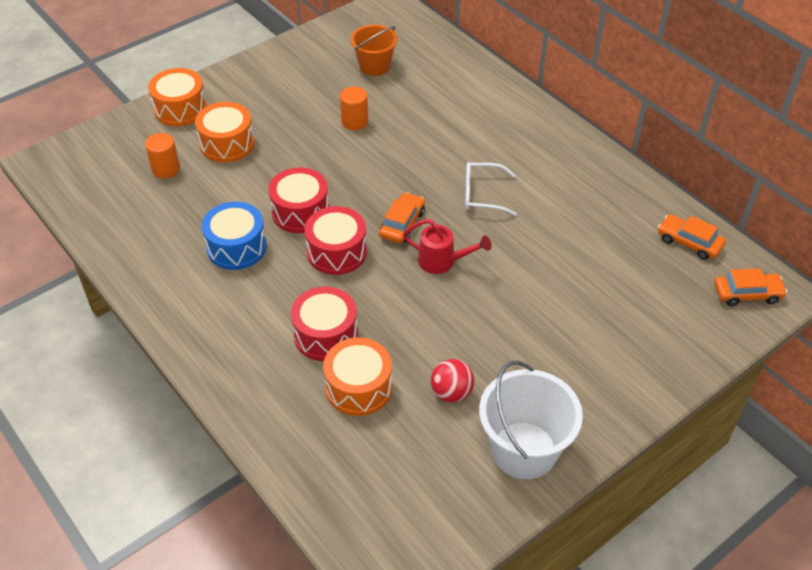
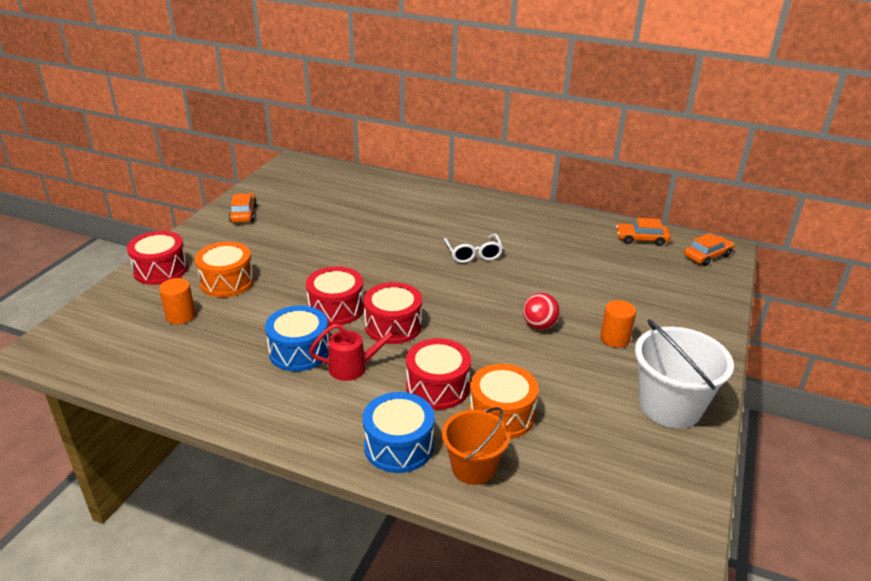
camera: 30 degrees left, 15 degrees down
(180, 109) = (160, 270): orange drum -> red drum
(250, 378) = (399, 446): none -> blue drum
(354, 122) = (329, 237): orange cylinder -> orange cylinder (614, 339)
(374, 66) = (314, 200): orange bucket -> orange bucket (473, 467)
(402, 224) = (430, 290): orange car -> orange car (244, 214)
(442, 262) = (485, 304): red watering can -> red watering can (354, 367)
(451, 393) = (578, 389): red ball -> red ball (539, 325)
(482, 195) = (473, 254): white glasses -> white glasses turned 75 degrees counterclockwise

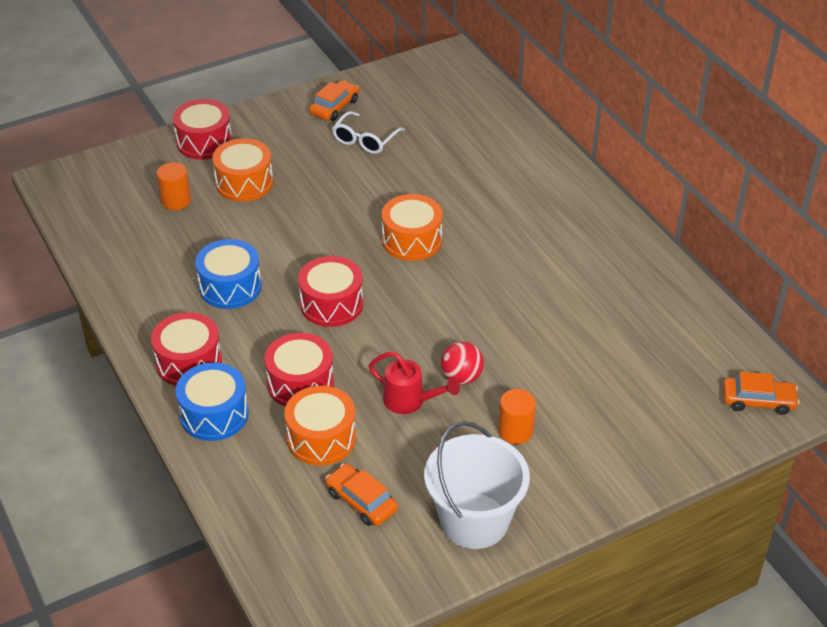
camera: 40 degrees right, 10 degrees up
(336, 308) = (304, 260): red drum -> red drum (189, 362)
(354, 367) = (256, 326): red watering can -> red watering can (410, 401)
(399, 264) = (412, 240): none -> orange drum
(473, 254) = (499, 265): white glasses -> white glasses (365, 140)
(473, 467) = (247, 466): orange bucket -> none
(641, 239) = (710, 341): orange car -> orange car (361, 501)

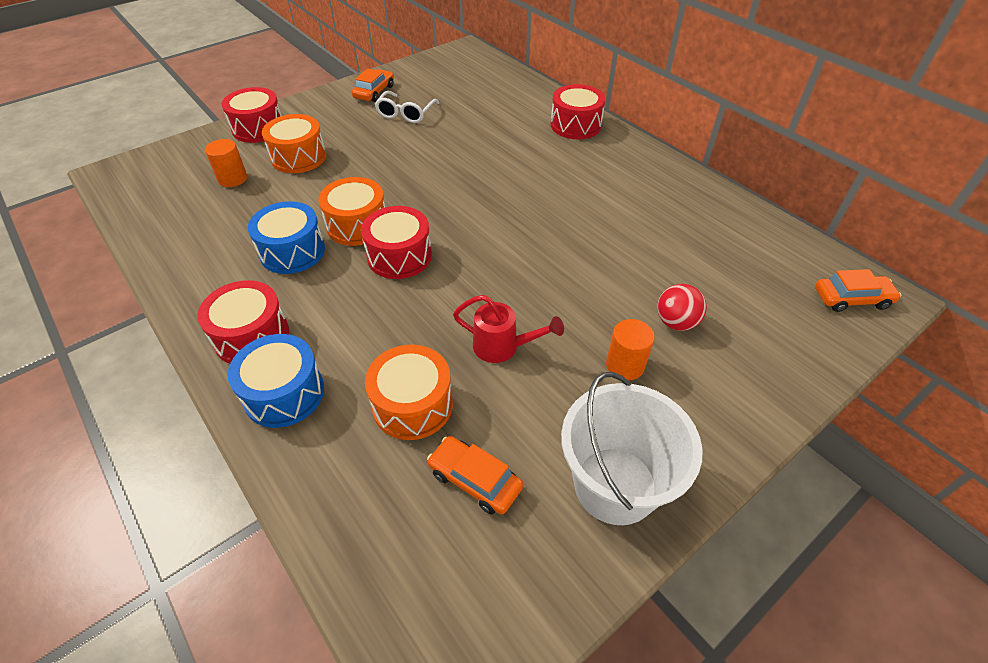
camera: 10 degrees left, 5 degrees up
(300, 383) = (379, 343): red drum -> red drum (575, 125)
(412, 240) = (466, 189): orange drum -> orange drum (357, 225)
(461, 377) = (550, 314): red ball -> red ball (676, 322)

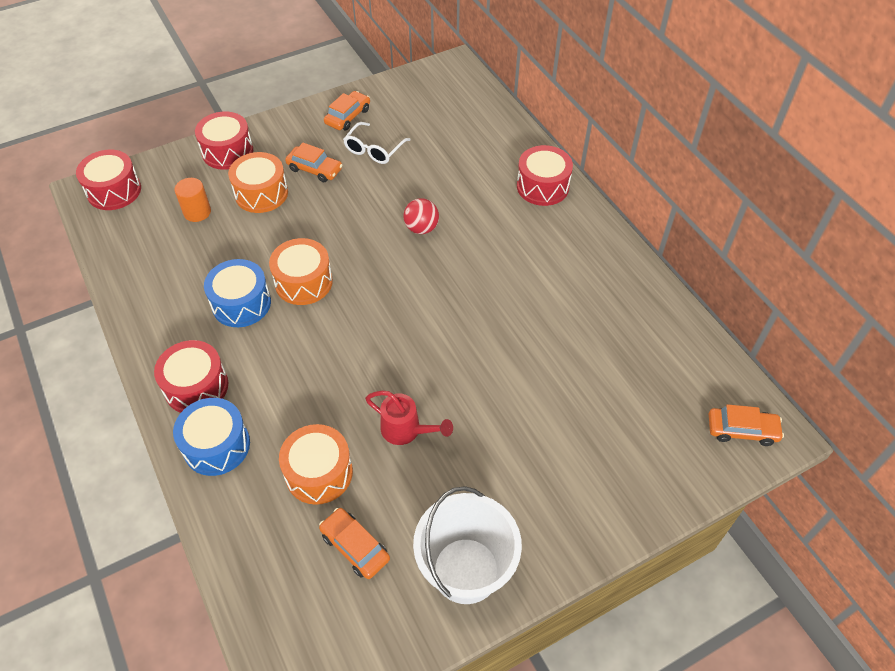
camera: 10 degrees right, 5 degrees up
(350, 133) = (314, 169): none -> orange car
(399, 256) = (335, 322): red drum -> red drum (114, 191)
(625, 365) = (507, 464): orange cylinder -> none
(676, 322) = (567, 429): red ball -> red ball (421, 228)

